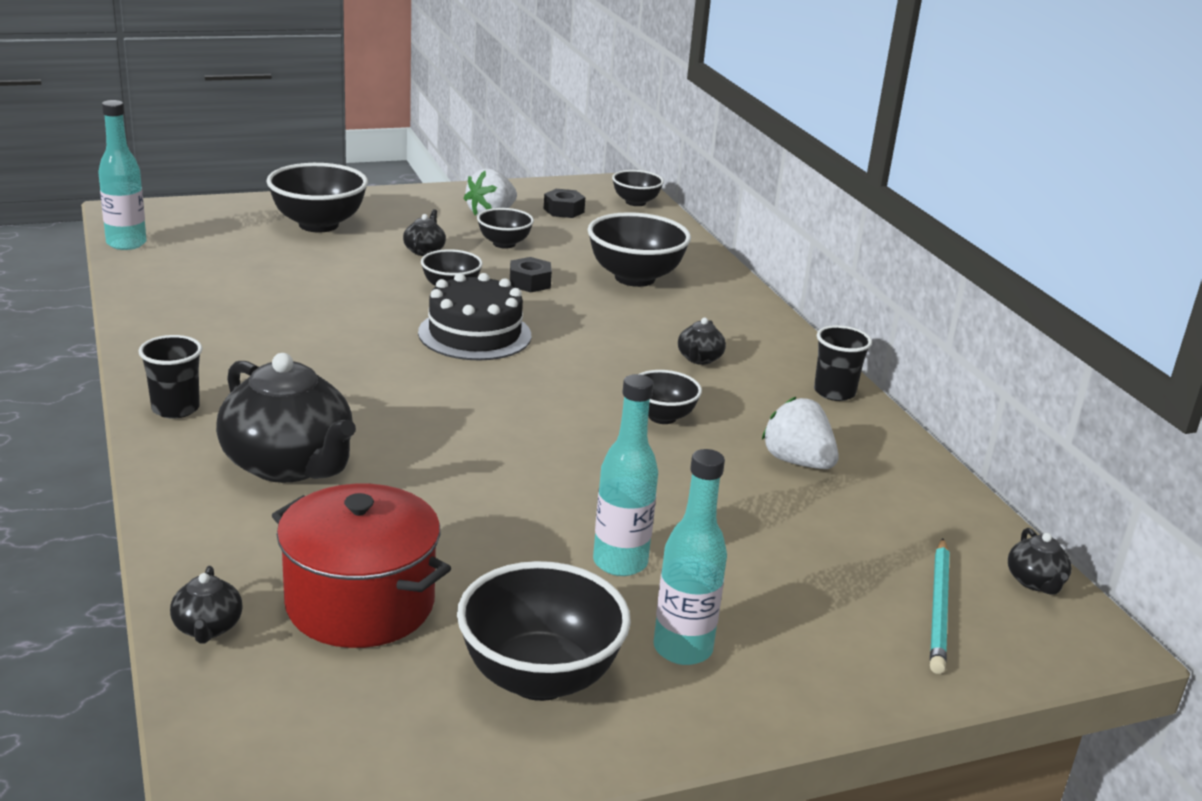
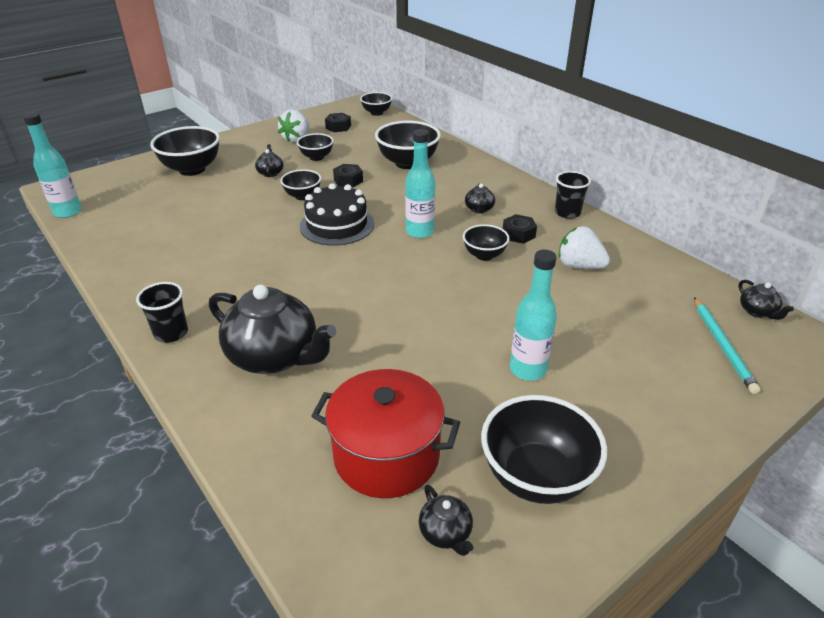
camera: 15 degrees left, 10 degrees up
(207, 628) = (294, 512): black teapot -> black teapot (446, 533)
(682, 649) = (605, 424): turquoise bottle -> turquoise bottle (419, 232)
(735, 402) = (518, 234): none -> black nut

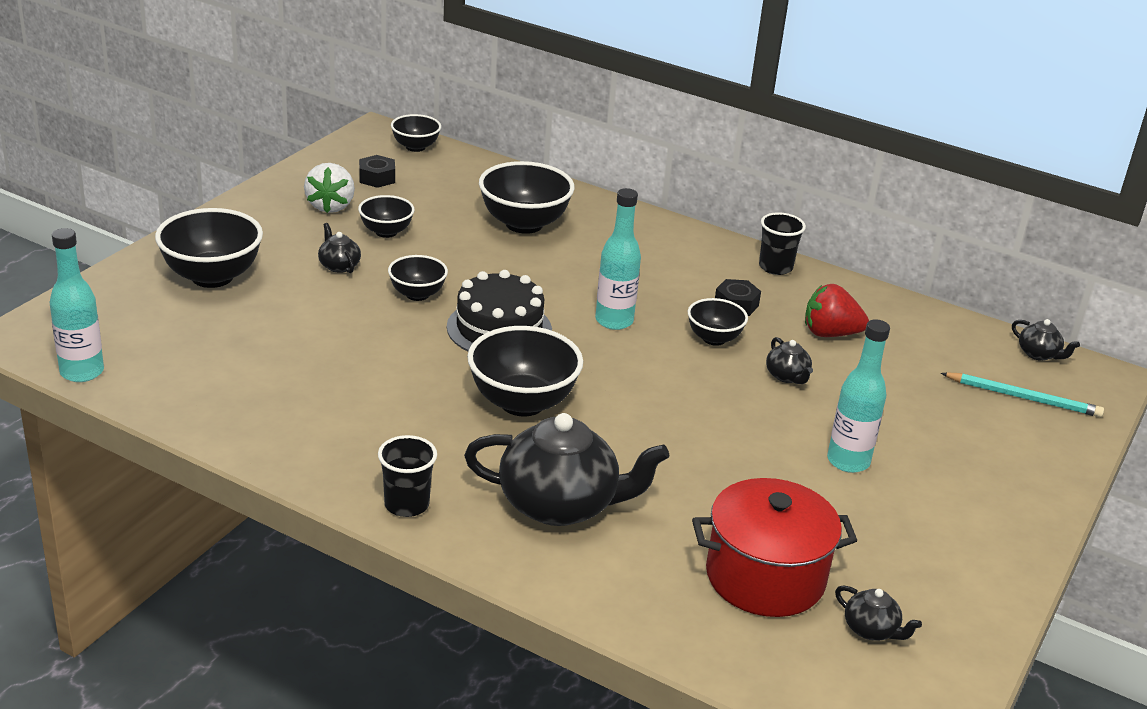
camera: 25 degrees left, 5 degrees down
(348, 180) = (462, 262): black nut -> none
(479, 209) = (666, 278): black teapot -> black teapot (787, 376)
(536, 477) = (921, 562): black bowl -> black bowl (522, 403)
(579, 266) = (830, 333): white strawberry -> red strawberry
(722, 346) = (1023, 398): turquoise pencil -> turquoise pencil turned 45 degrees counterclockwise

